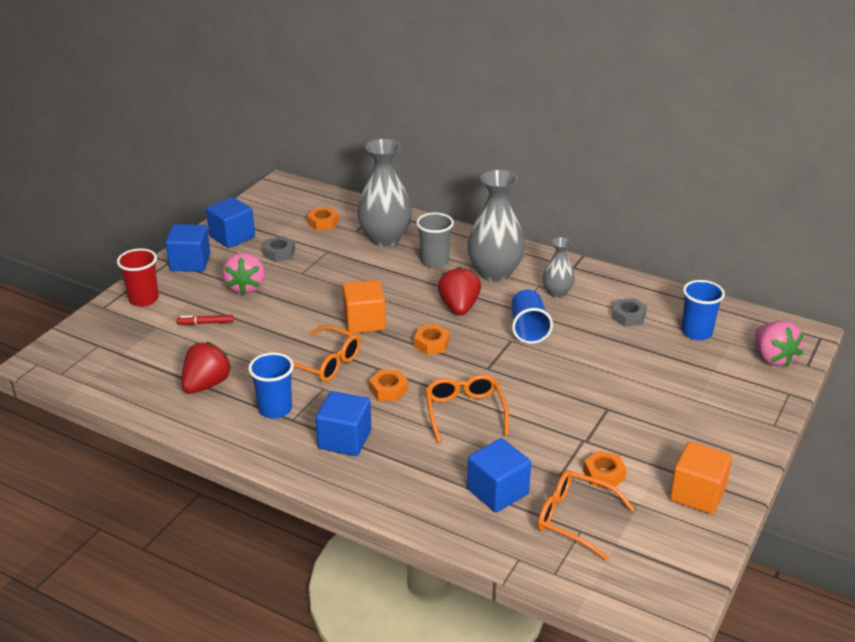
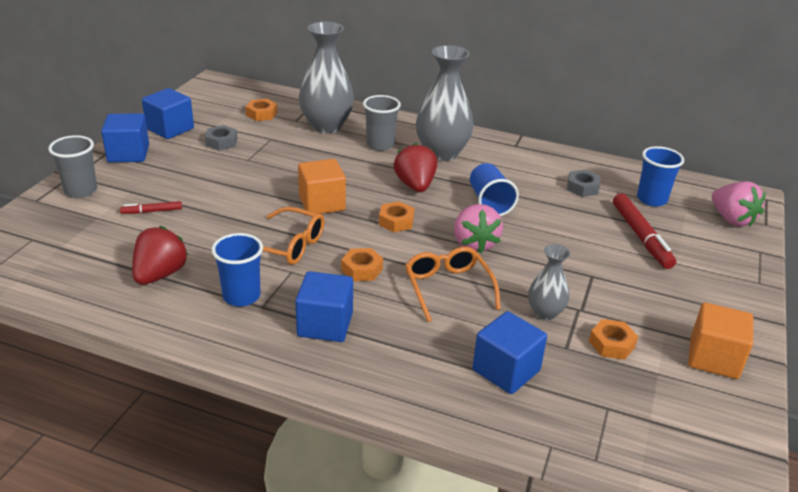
camera: 10 degrees left, 0 degrees up
(144, 299) = (81, 191): red cup -> grey cup
(246, 287) = (191, 175): pink strawberry -> pink strawberry (474, 244)
(557, 293) = (507, 169): grey vase -> grey vase (545, 313)
(574, 519) = (597, 395): orange glasses -> none
(670, 371) = (641, 237): none -> red marker

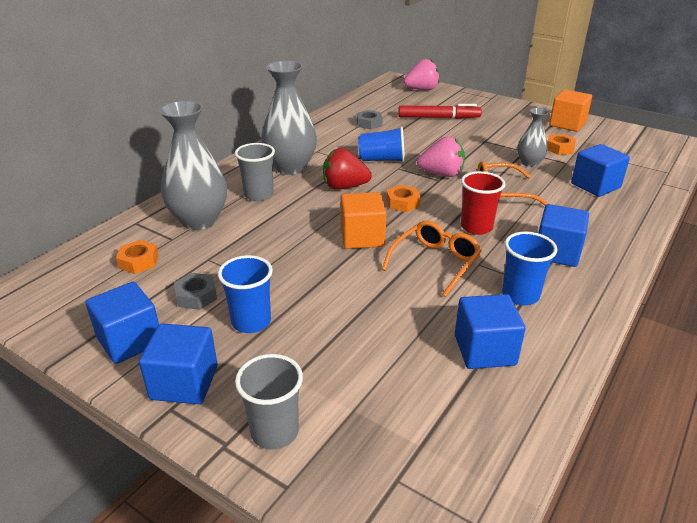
camera: 75 degrees left, 0 degrees up
(152, 211) = (349, 357): red marker -> none
(160, 274) = (484, 350): red strawberry -> blue cube
(362, 269) = (476, 227): orange nut -> red cup
(651, 199) = (392, 106): blue cup -> blue cup (251, 322)

